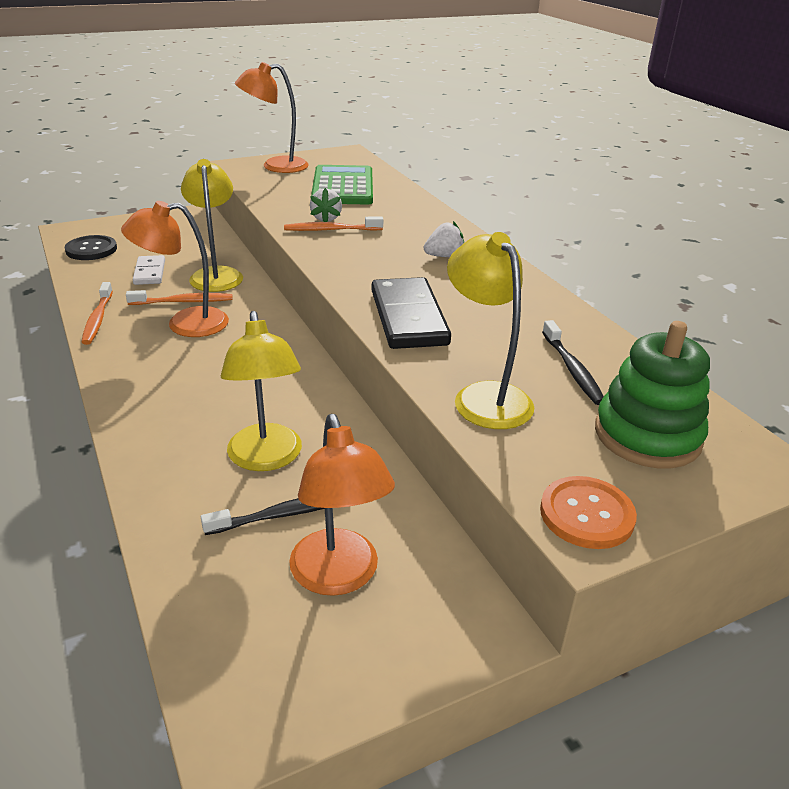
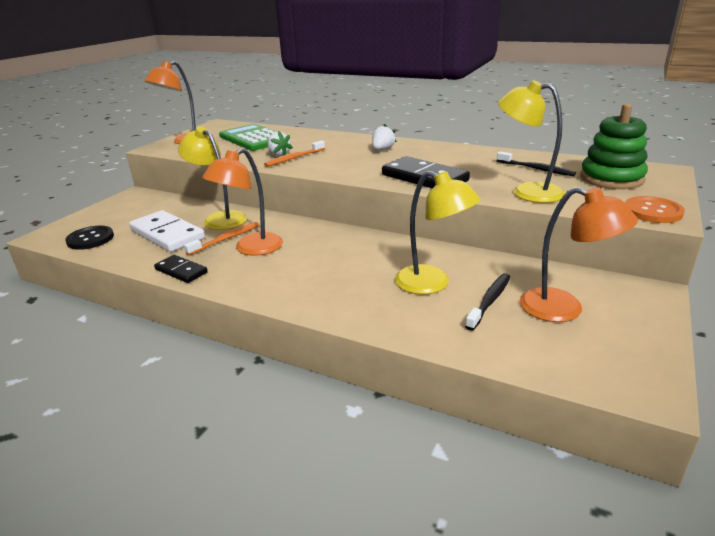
camera: 35 degrees left, 5 degrees down
(98, 319) = (181, 271): orange toothbrush -> black domino
(150, 272) = (167, 234): white domino -> white domino, size x1.75

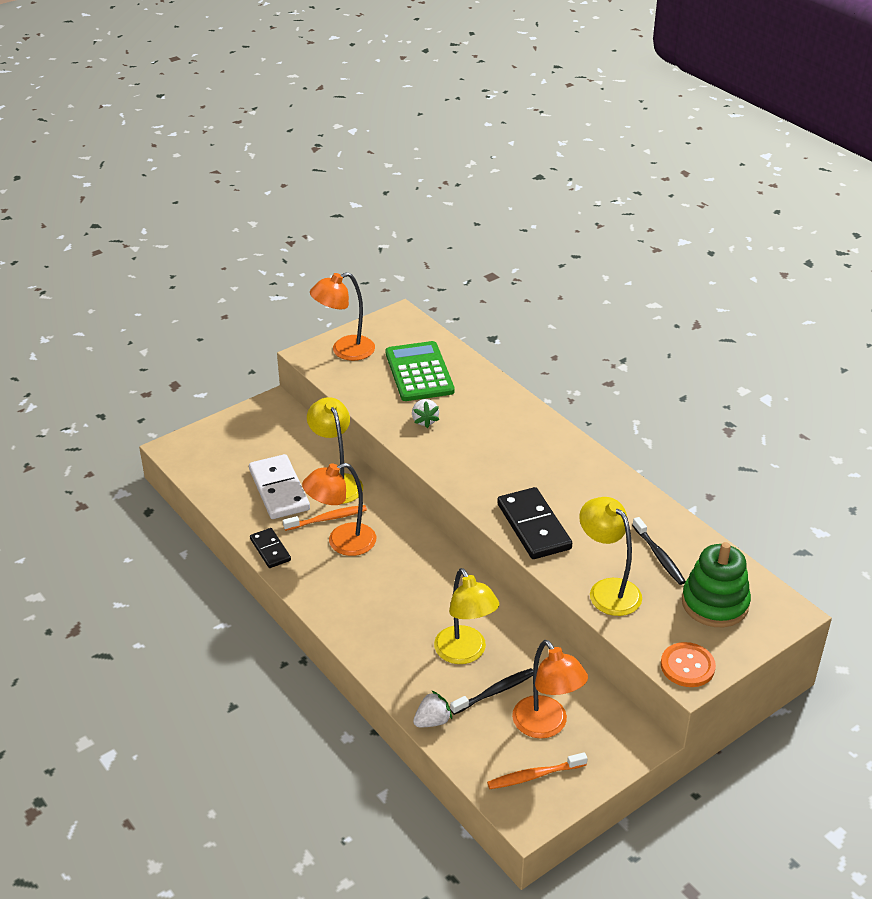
camera: 25 degrees right, 10 degrees up
(90, 239) = (210, 470): black button -> none
(294, 158) = (435, 435): orange toothbrush -> orange toothbrush (534, 776)
(382, 149) = (537, 453): white strawberry -> white strawberry (432, 721)

